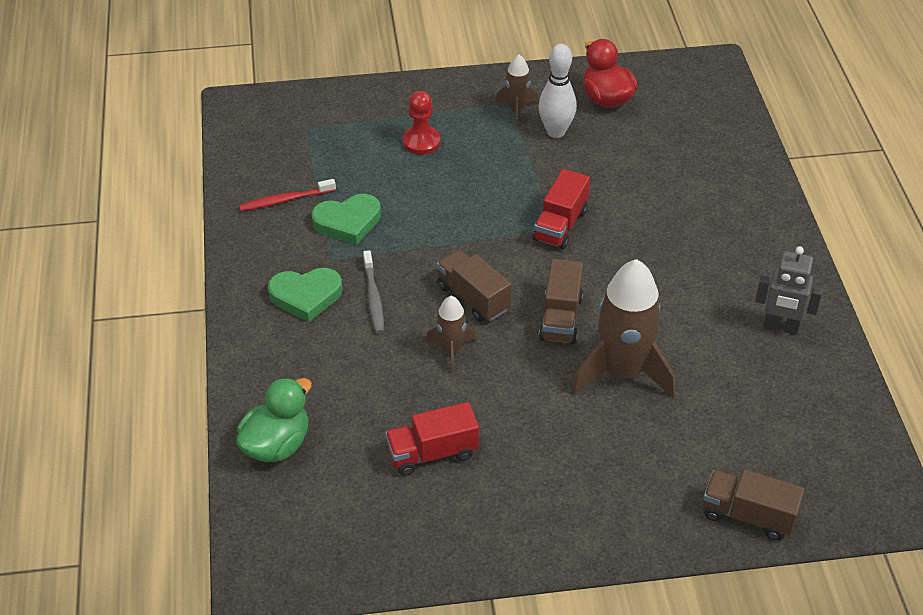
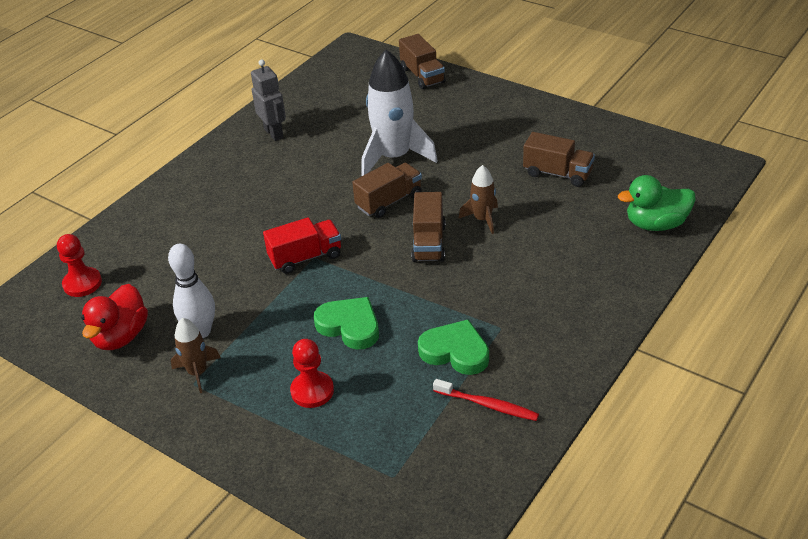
camera: 135 degrees left, 5 degrees down
(306, 296) = (548, 309): green heart -> green heart (350, 326)
(373, 297) = (497, 281): grey toothbrush -> none
(432, 453) = (557, 173): red truck -> brown truck
(622, 372) = (394, 157): brown rocket -> white rocket
(697, 111) = (82, 283): none -> red pawn

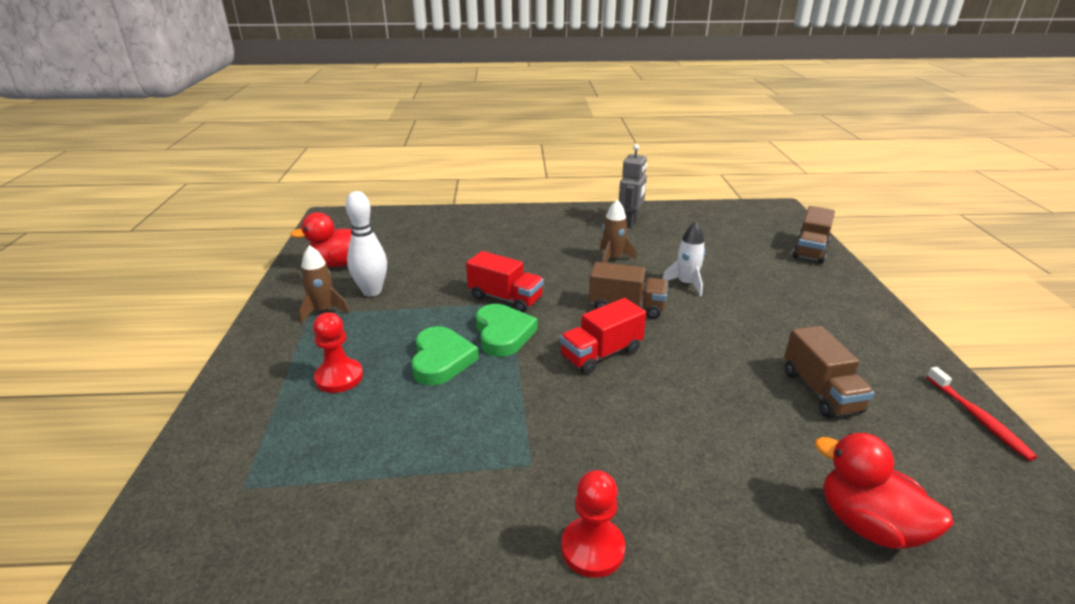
camera: 50 degrees right, 10 degrees down
(82, 283) = (383, 228): red pawn -> red pawn (592, 548)
(394, 157) = (686, 284): white rocket -> white rocket, size x0.51
(428, 243) = (601, 354): brown truck -> red truck
(455, 351) = (463, 446): green heart -> green heart (503, 334)
(482, 219) = (677, 372): brown rocket -> brown rocket (613, 258)
(487, 405) = (397, 513): red toothbrush -> red toothbrush (977, 418)
(655, 224) = (868, 525): green duck -> red duck

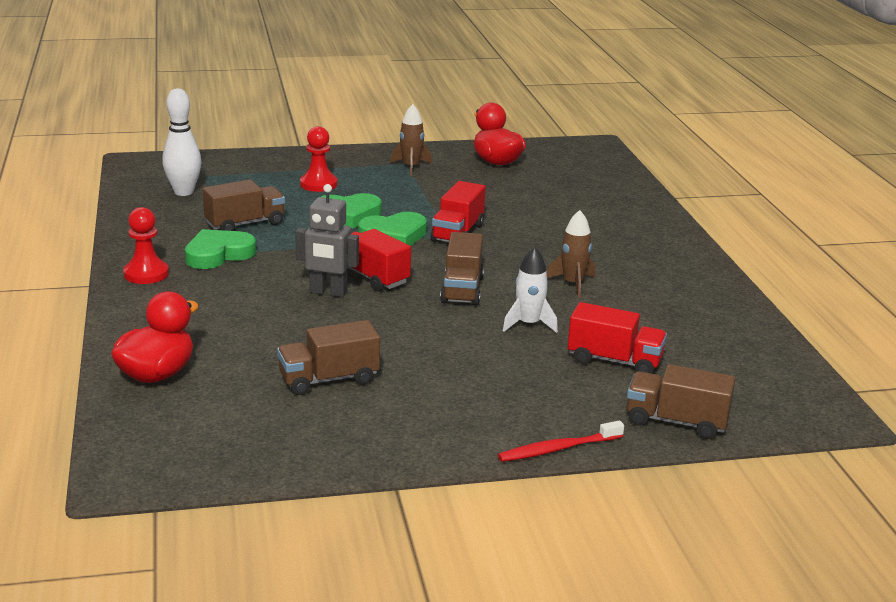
camera: 80 degrees right, 5 degrees down
(372, 291) = (449, 179): white bowling pin -> white bowling pin (183, 192)
(443, 444) = (245, 224): none -> brown truck
(534, 470) = (218, 254): none -> green heart
(630, 223) = (686, 295): grey robot -> grey robot (328, 292)
(736, 259) = (614, 361): none -> red truck
(977, 418) = (295, 463): red toothbrush -> red toothbrush (558, 449)

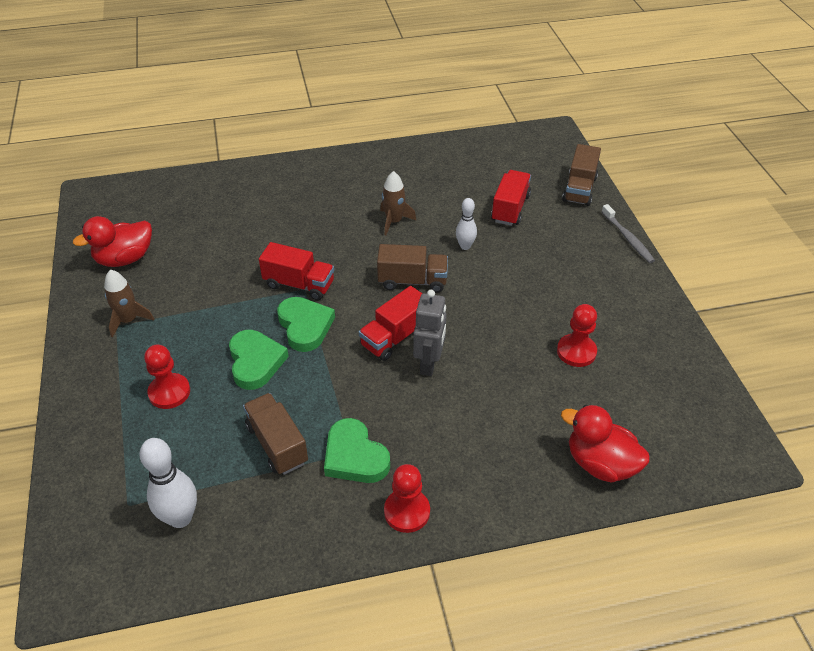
camera: 90 degrees left, 20 degrees up
(329, 379) = (576, 352): brown truck -> red pawn
(528, 324) = (465, 246): white rocket -> white bowling pin
(558, 449) = (627, 238): red toothbrush -> grey toothbrush

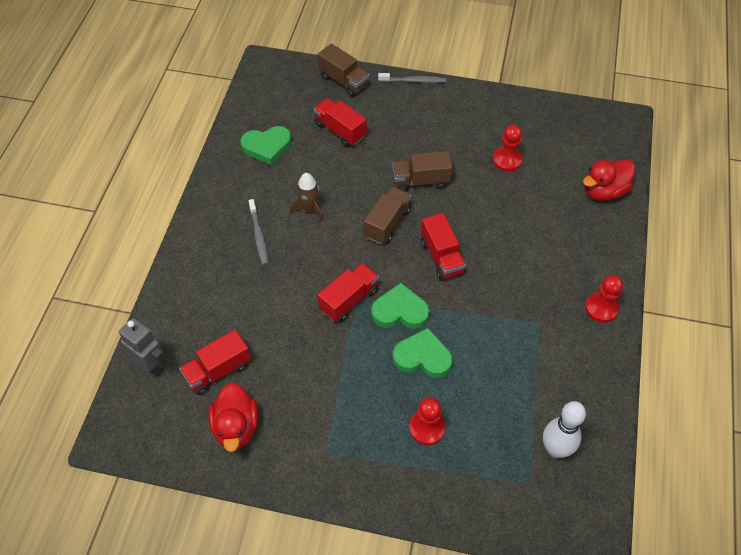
camera: 65 degrees left, 10 degrees up
(129, 320) = (324, 441): brown rocket -> none
(179, 228) = (218, 371): none -> red truck
(277, 444) = (513, 367): brown truck -> brown truck (421, 181)
(341, 201) = (259, 235): none -> grey toothbrush
(354, 456) = (544, 322): green heart -> green heart (267, 147)
(429, 364) = (478, 246): grey robot -> grey robot (151, 366)
(465, 246) = (367, 175): white bowling pin -> none

